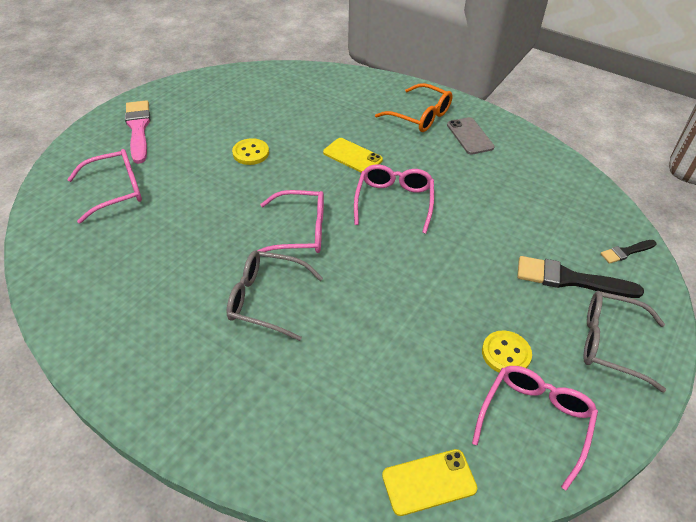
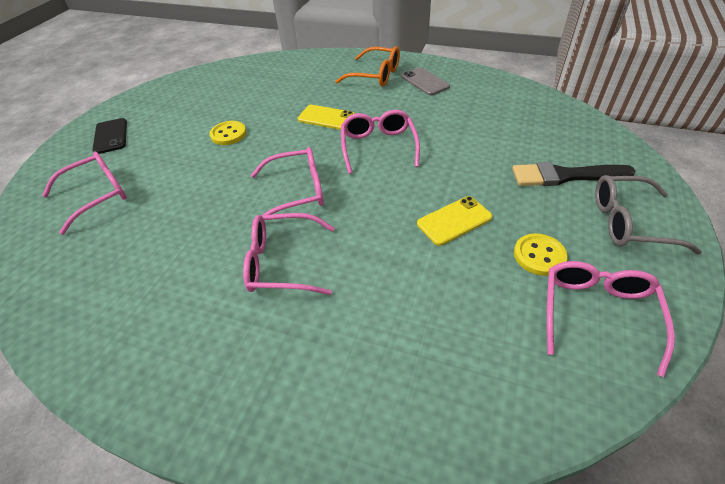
camera: 10 degrees left, 0 degrees up
(138, 129) = (111, 136): pink brush -> black phone
(266, 299) = (282, 262): grey glasses -> pink glasses
(429, 482) = (521, 409): yellow phone -> yellow phone (454, 220)
(626, 252) = (601, 143): black brush -> none

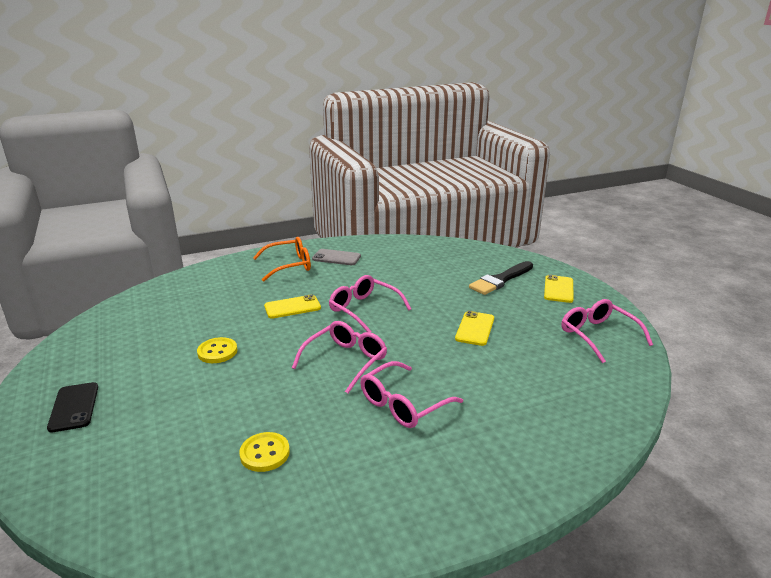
camera: 45 degrees left, 20 degrees down
(97, 195) = (150, 453): pink glasses -> none
(111, 136) = (74, 407): black phone -> black phone turned 45 degrees clockwise
(539, 256) = (541, 324): yellow button -> yellow button (265, 453)
(628, 222) = (558, 289): grey glasses -> yellow phone

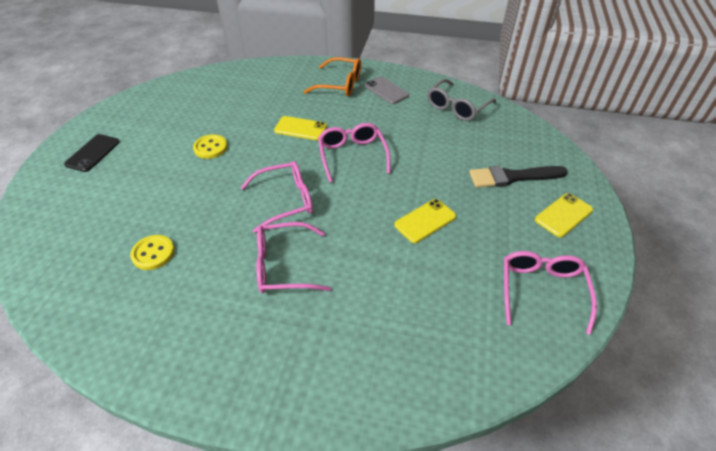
camera: 35 degrees right, 20 degrees up
(408, 251) = (457, 107): none -> grey glasses

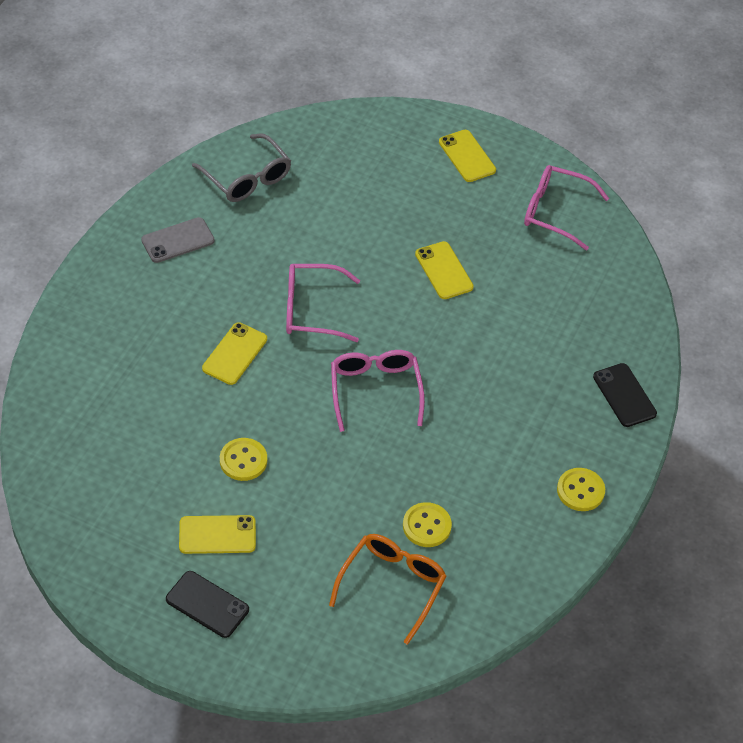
camera: 80 degrees left, 5 degrees up
(148, 147) = (217, 535): none -> yellow phone
(194, 366) = (580, 491): none -> yellow button
(283, 266) = (476, 406): pink glasses -> none
(325, 392) = (624, 395): none -> black phone
(340, 84) = (140, 289): orange glasses -> orange glasses (392, 585)
(512, 177) = (398, 174): black brush -> none

